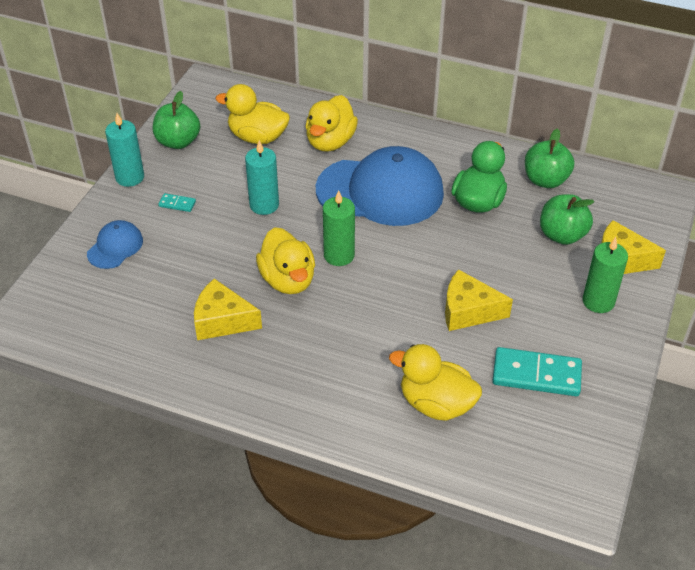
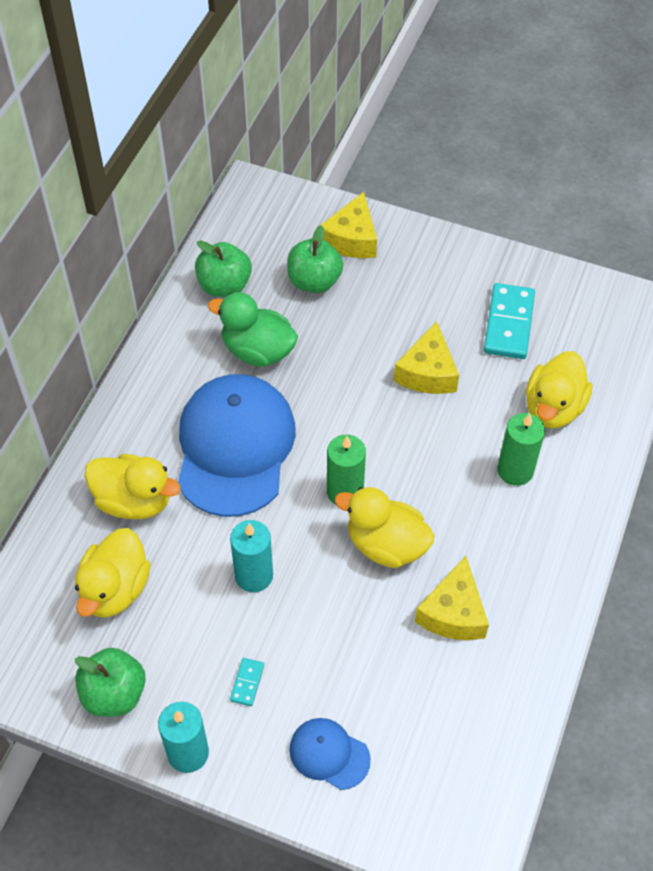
camera: 90 degrees left, 10 degrees up
(288, 280) = (386, 545): yellow duck -> yellow duck turned 135 degrees counterclockwise
(598, 301) = (410, 264): green candle -> green candle (515, 470)

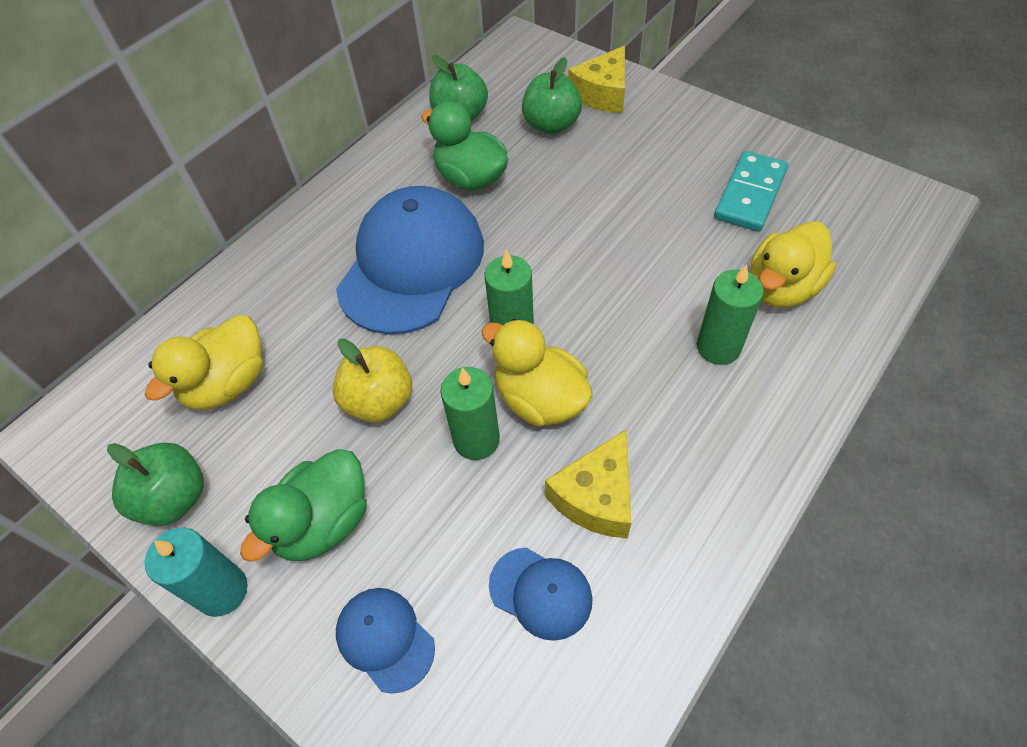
camera: 20 degrees right, 0 degrees up
(134, 501) = (287, 298): yellow duck -> none
(247, 683) = (323, 522): turquoise domino -> green duck
(254, 575) = (379, 401): turquoise candle -> yellow apple
(346, 589) = (476, 440): none -> green candle
(427, 372) = (644, 227): yellow cheese -> none
(433, 693) = (540, 593): none -> blue cap

